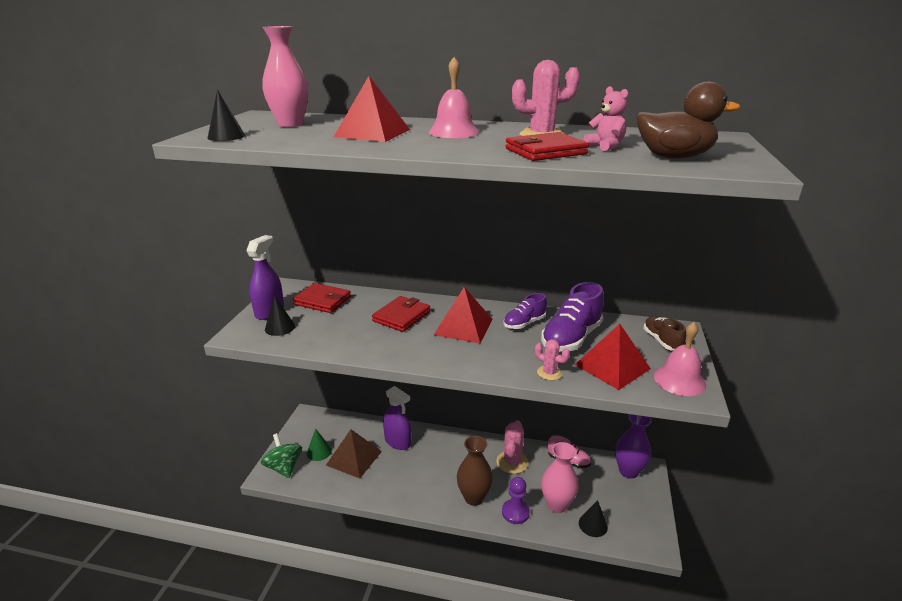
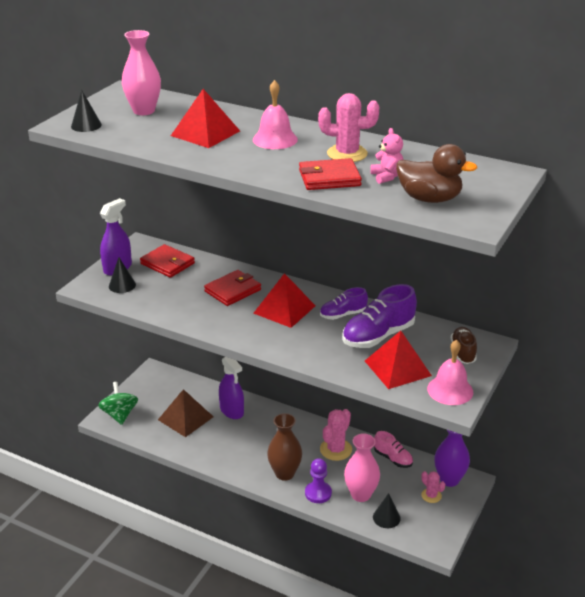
camera: 15 degrees right, 5 degrees up
(319, 451) = (155, 406): green cone -> none
(549, 373) = (337, 364): pink cactus -> pink cactus (431, 495)

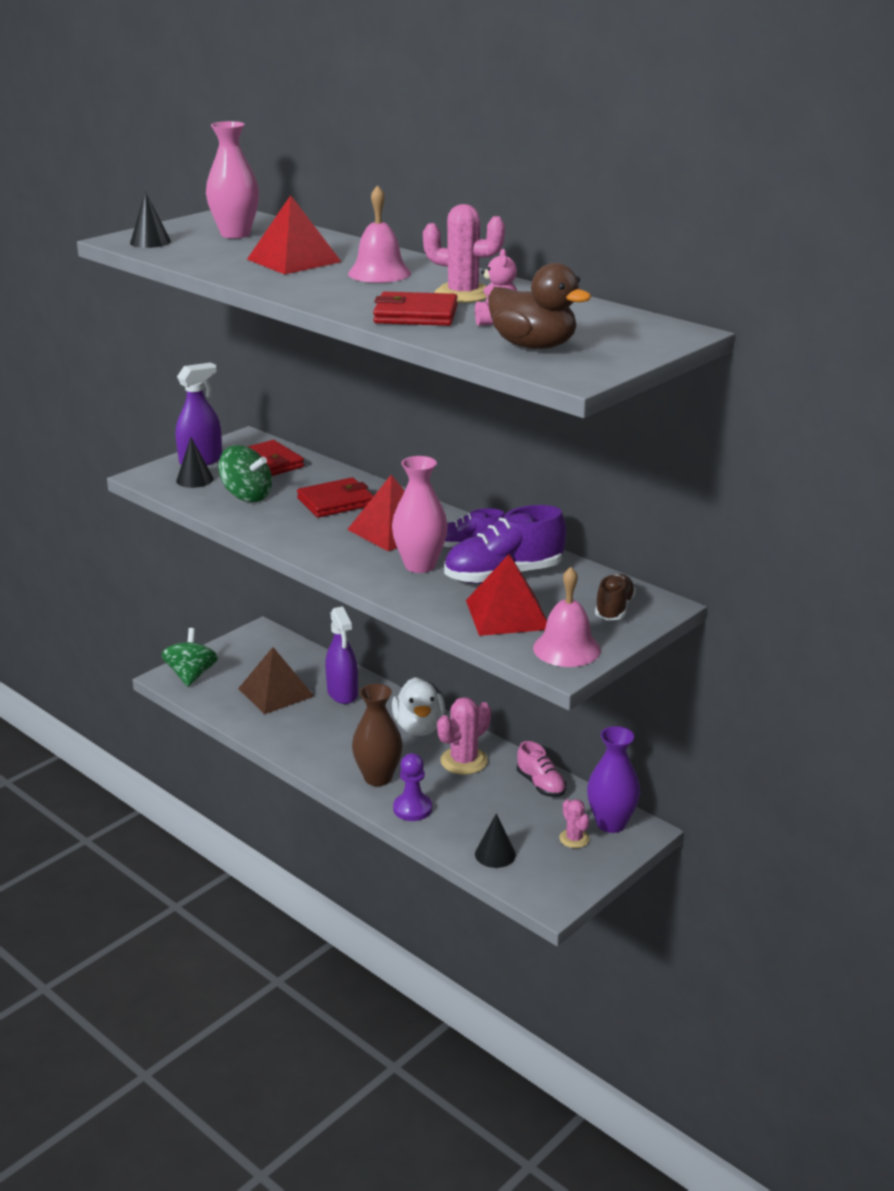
camera: 15 degrees right, 5 degrees down
(167, 294) = (246, 496): none -> green spinning top
(295, 429) = (419, 727): none -> white duck
(361, 494) = (472, 820): pink vase -> pink vase (420, 565)

